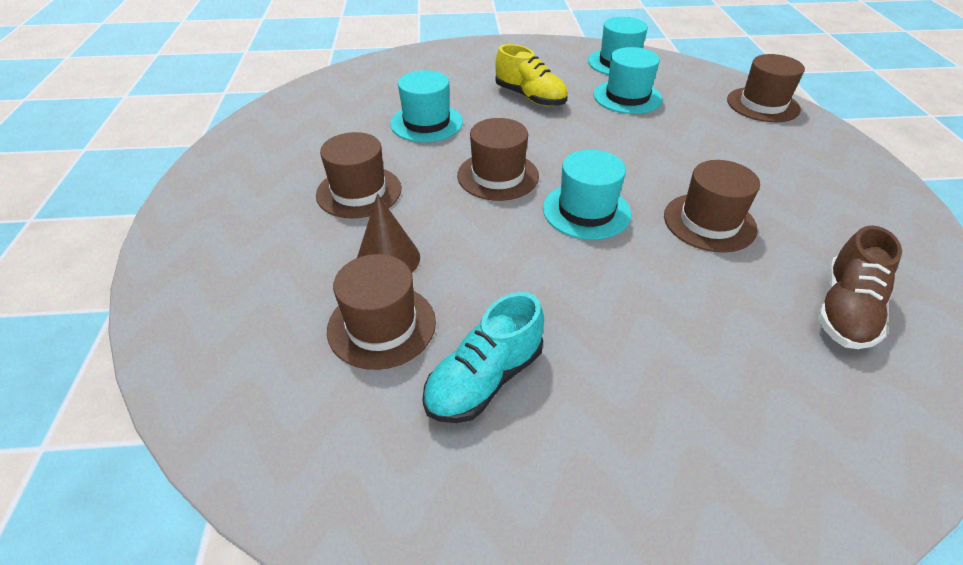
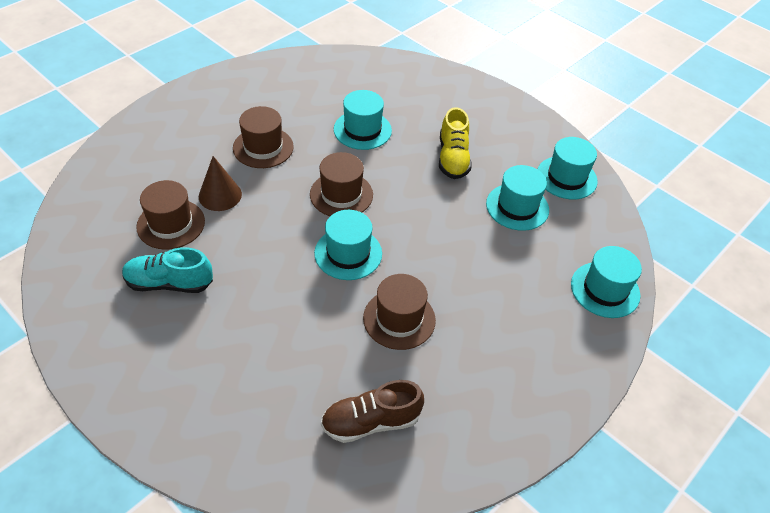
camera: 45 degrees right, 5 degrees up
(762, 105) = (605, 289): brown hat -> turquoise hat

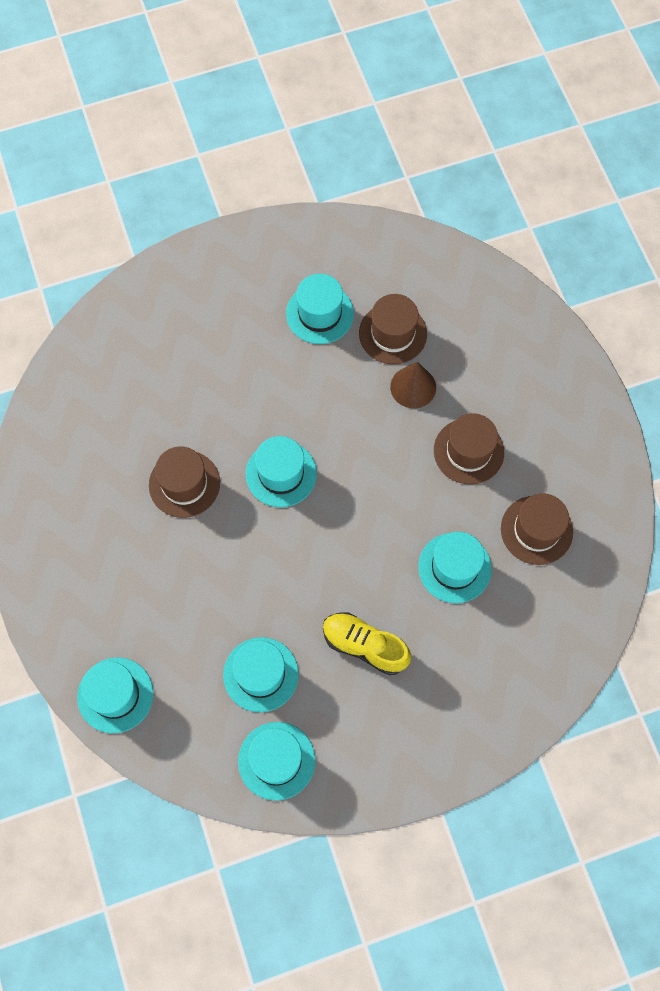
camera: 120 degrees right, 20 degrees up
(169, 283) = (320, 313): turquoise shoe -> turquoise hat
(341, 194) = (362, 501): brown hat -> brown hat (536, 530)
(371, 421) = (102, 416): brown shoe -> none

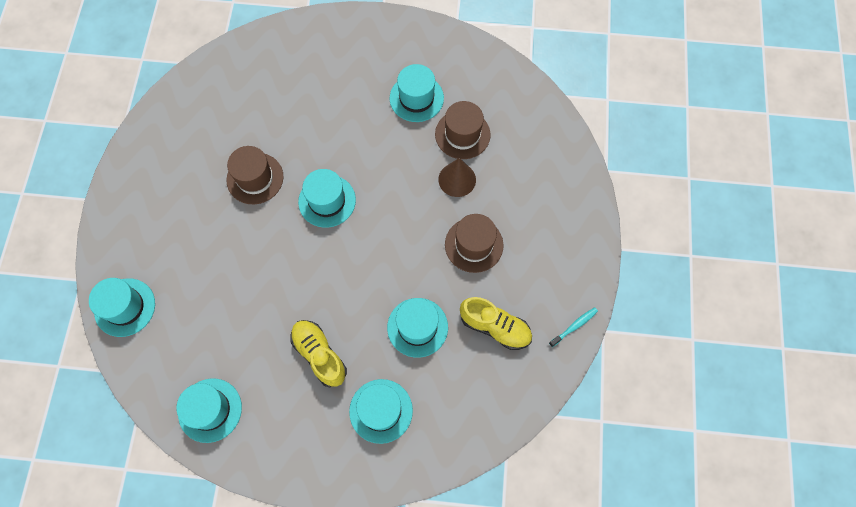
camera: 25 degrees right, 0 degrees up
(260, 674) = (233, 340): turquoise hat -> turquoise hat (381, 411)
(536, 530) = (495, 327): brown hat -> yellow shoe
(618, 492) = (574, 326): none -> turquoise toothbrush

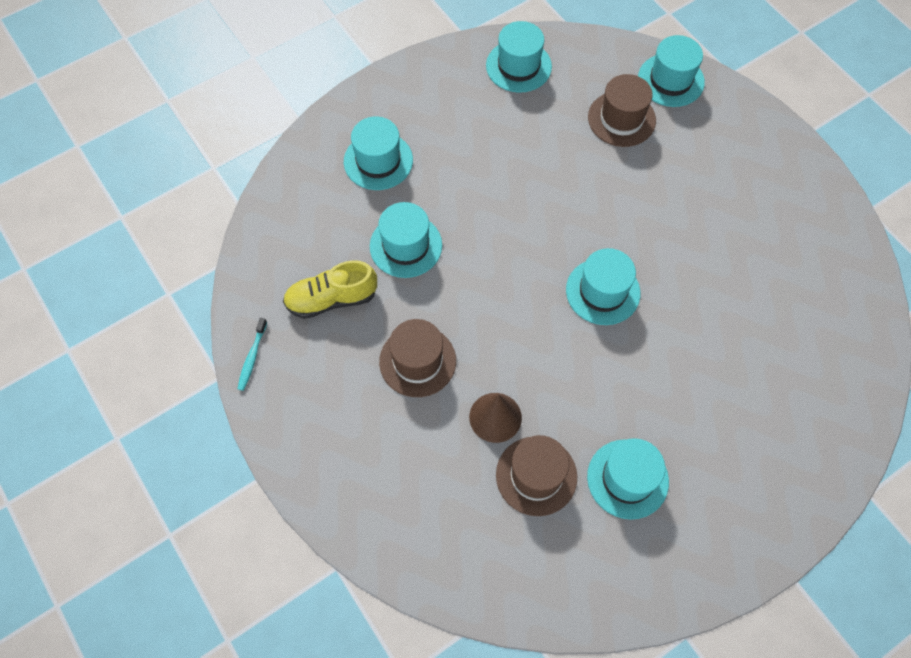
camera: 140 degrees right, 5 degrees down
(255, 178) = (693, 259): brown hat -> brown hat (621, 119)
(319, 355) = (471, 163): yellow shoe -> none

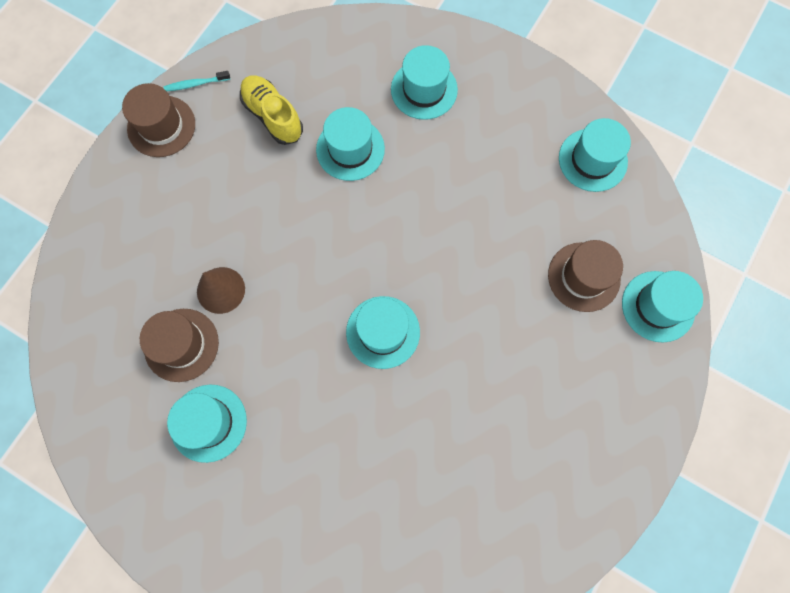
camera: 65 degrees right, 10 degrees up
(417, 361) = (245, 207): brown hat -> brown hat (161, 126)

